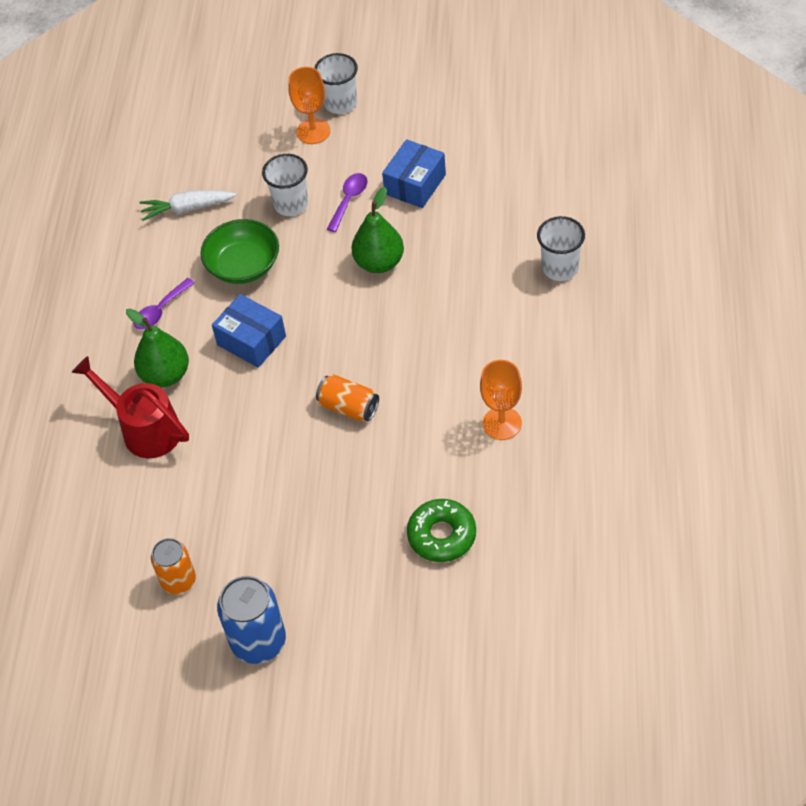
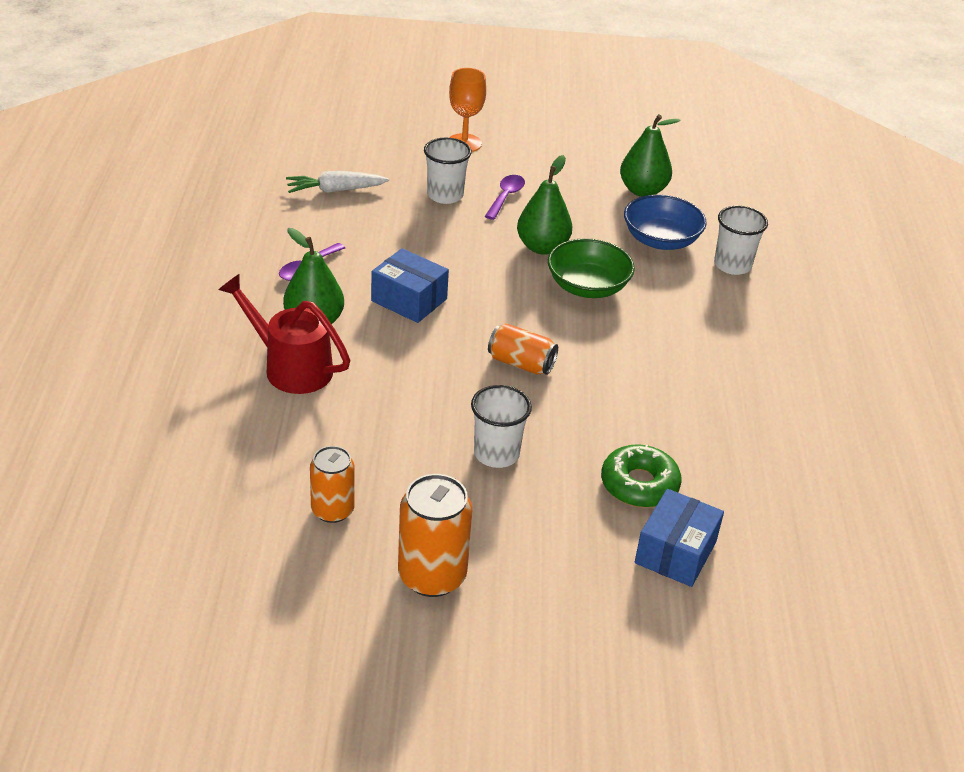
camera: 10 degrees left, 15 degrees down
(243, 266) = (397, 239): green bowl -> green bowl (587, 287)
(258, 641) = (432, 576): blue can -> orange can
(340, 103) = (490, 125): white cup -> white cup (496, 454)
(415, 184) = (573, 190): blue box -> blue box (675, 552)
(484, 177) = (642, 190): none -> green pear
(494, 242) = (661, 240): none -> blue bowl
(502, 423) = (692, 388): orange goblet -> none

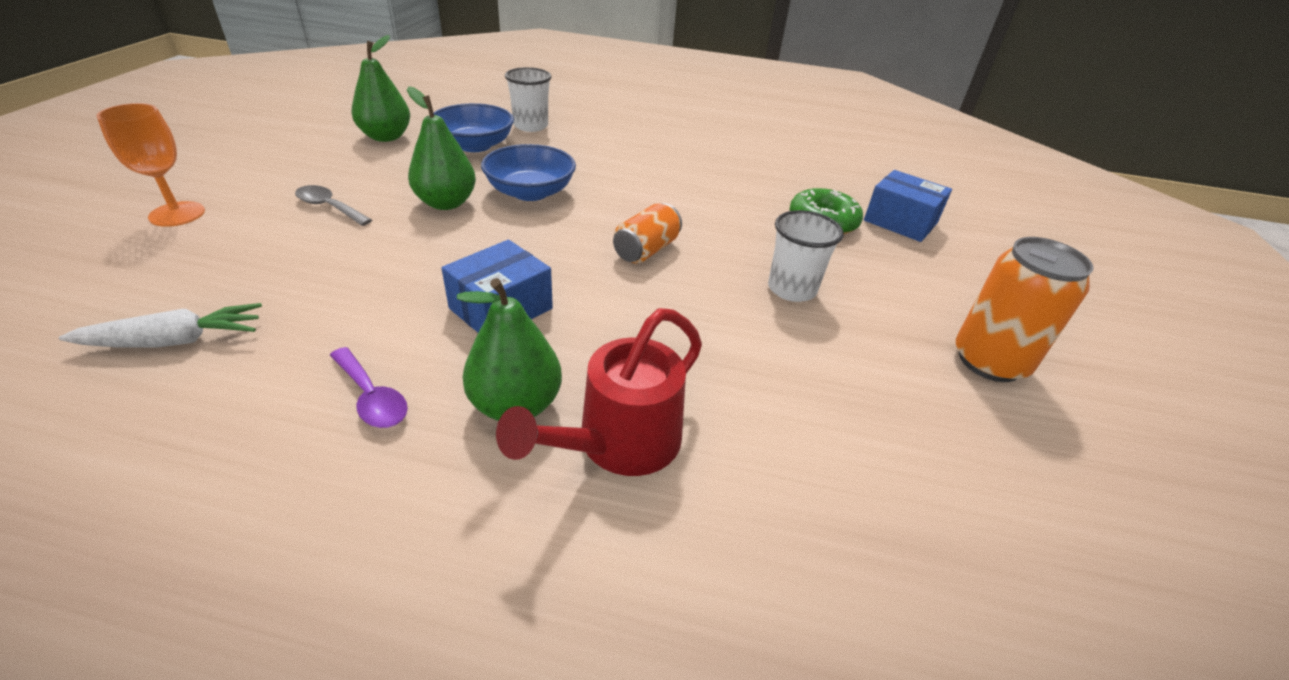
camera: 80 degrees left, 0 degrees up
(332, 510) = (914, 431): orange can -> none
(335, 190) = (174, 341): white carrot -> white carrot turned 105 degrees counterclockwise
(445, 195) = (286, 246): white cup -> none
(506, 197) = (329, 207): purple spoon -> grey spoon
(587, 287) = (530, 192): green bowl -> blue bowl

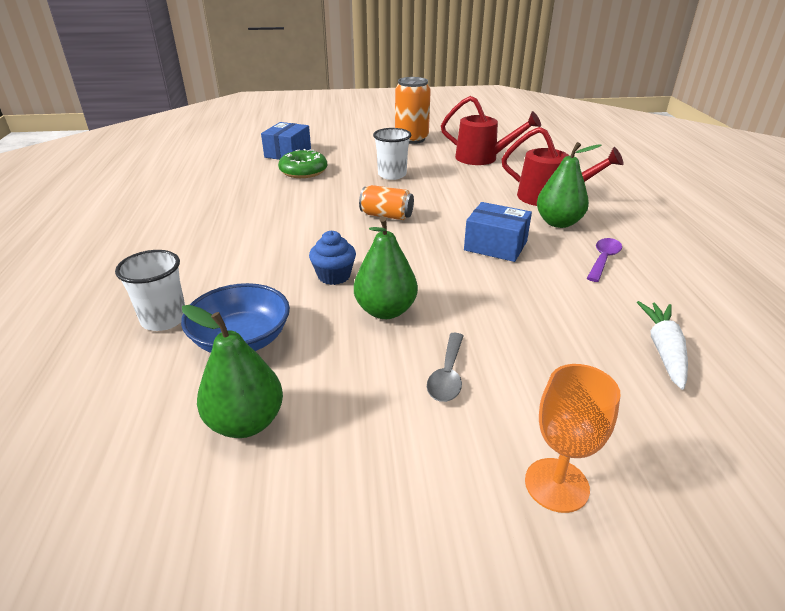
camera: 105 degrees left, 5 degrees down
(174, 341) = (664, 350): white carrot -> white carrot turned 45 degrees clockwise
(530, 192) = (334, 276): blue bowl -> blue cupcake
(862, 430) = (483, 158): none -> red watering can

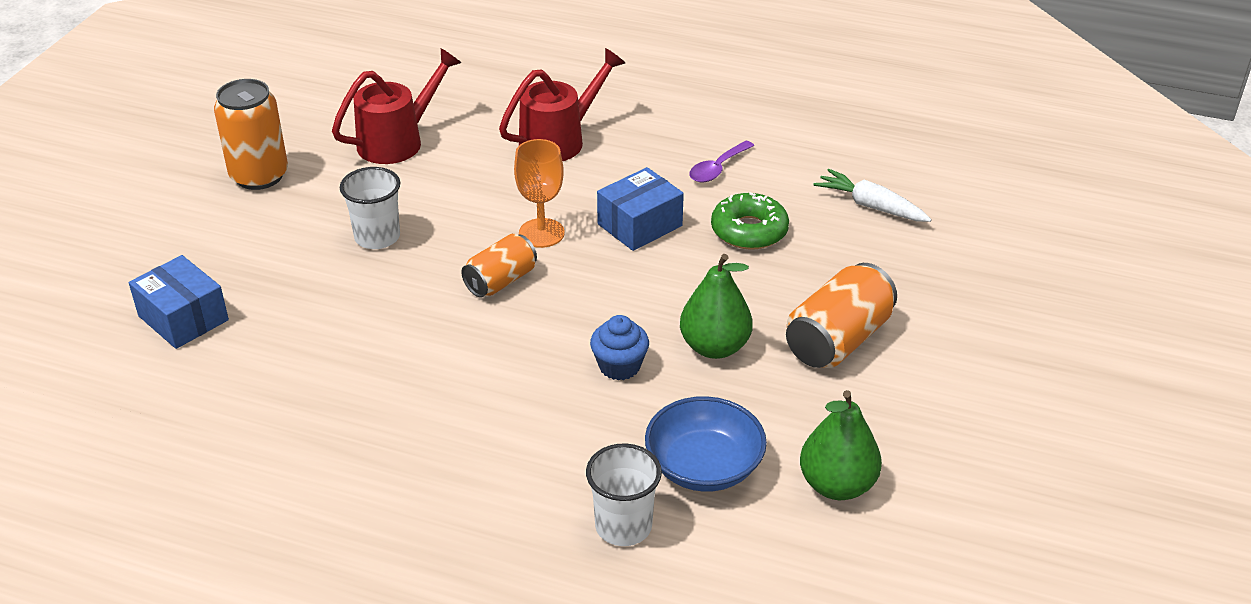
camera: 65 degrees left, 5 degrees up
(303, 171) = (280, 319): green donut -> green donut (749, 231)
(447, 375) = (837, 340): grey spoon -> orange can
(556, 485) = (982, 330): orange goblet -> orange goblet (541, 233)
(558, 223) = (623, 161): green pear -> none
(603, 259) = (717, 168): purple spoon -> purple spoon turned 105 degrees counterclockwise

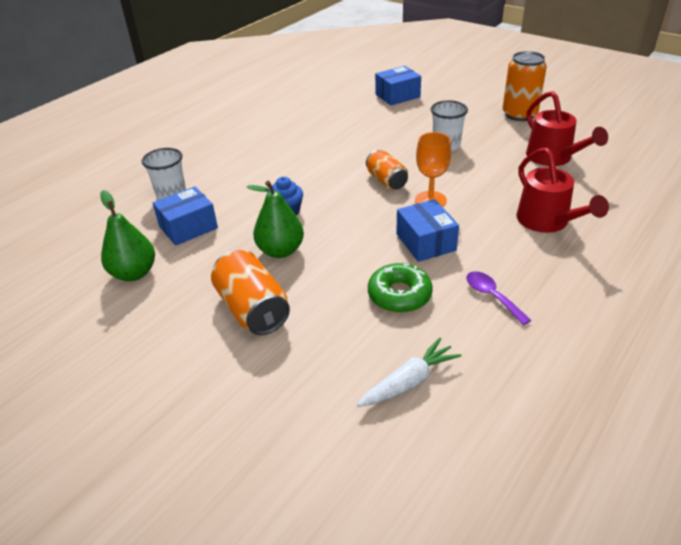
camera: 110 degrees right, 0 degrees up
(704, 466) = (188, 227): blue bowl -> blue box

